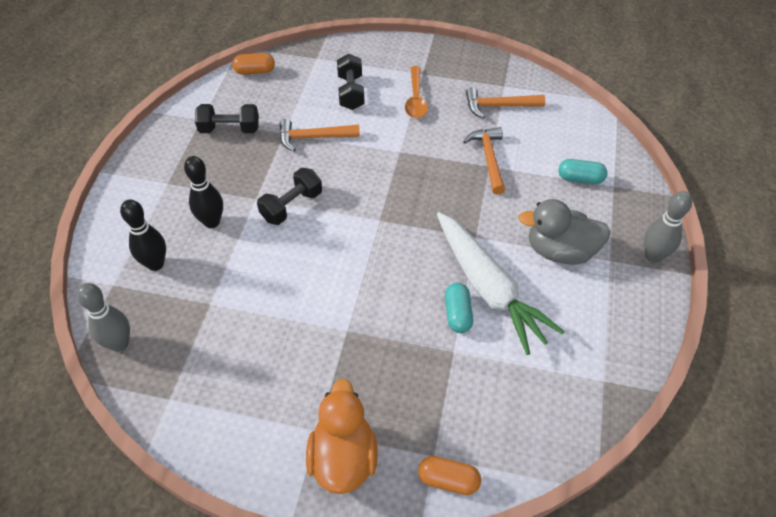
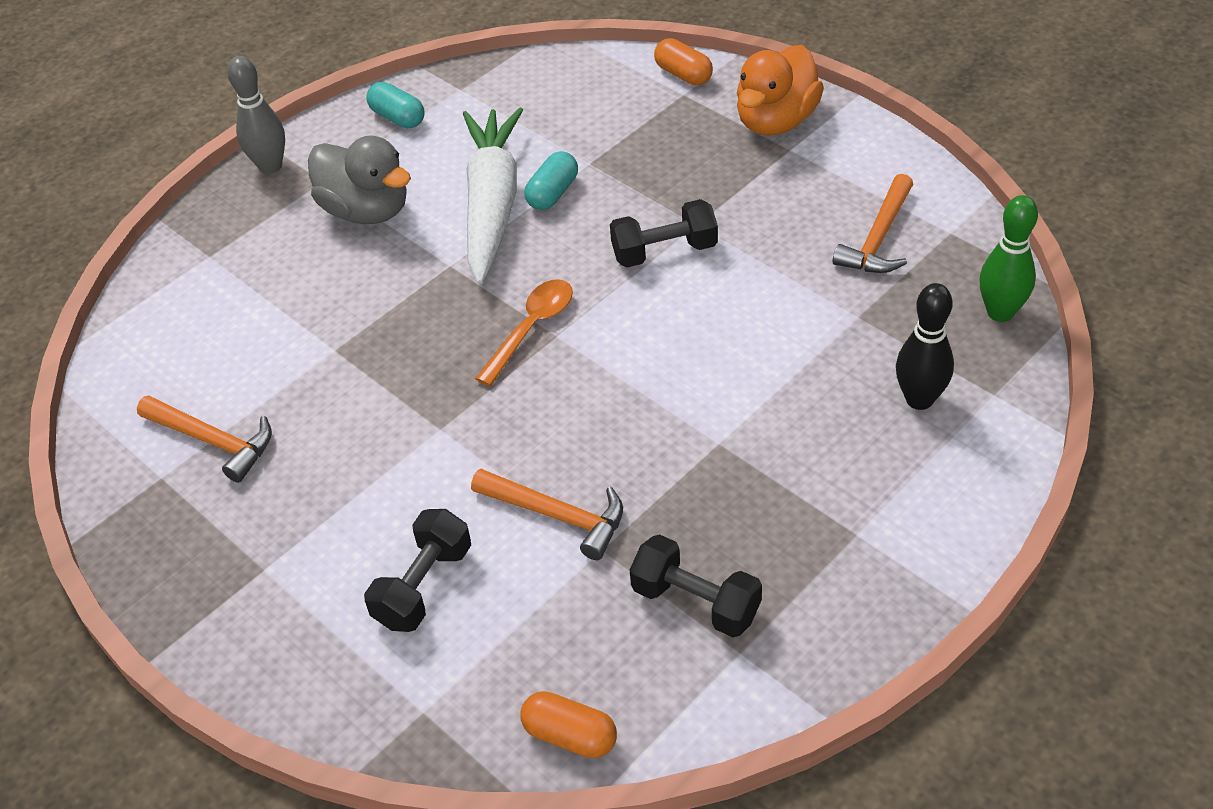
camera: 145 degrees left, 5 degrees down
(119, 343) = (1000, 312): grey bowling pin -> green bowling pin
(212, 222) = (807, 431): black bowling pin -> none
(291, 206) = (670, 407): black dumbbell -> black dumbbell (664, 251)
(415, 99) = (326, 517): orange spoon -> orange spoon (531, 329)
(488, 158) = (323, 360): orange hammer -> orange hammer (878, 238)
(580, 179) = (237, 281): turquoise capsule -> turquoise capsule (398, 117)

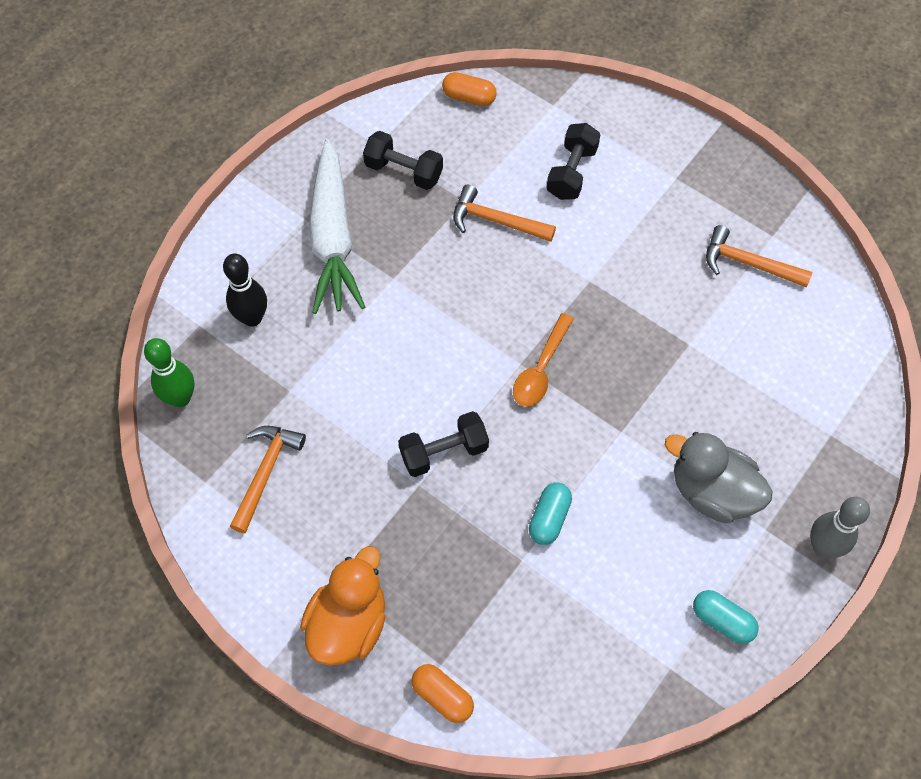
camera: 170 degrees right, 15 degrees up
(492, 204) = (601, 503): white carrot -> white carrot (333, 238)

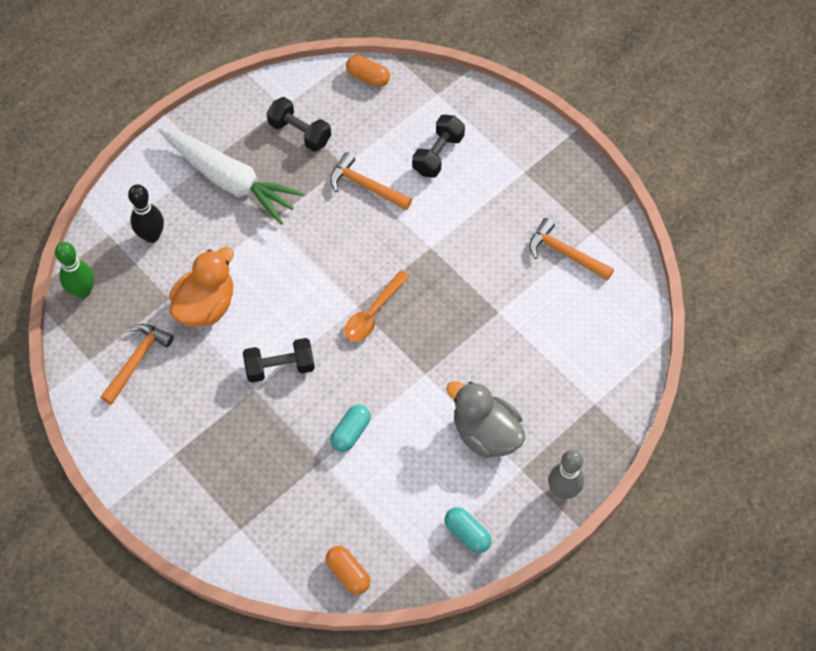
camera: 10 degrees right, 0 degrees up
(333, 238) = (230, 180): white carrot -> white carrot turned 60 degrees counterclockwise
(348, 623) = (176, 486): orange duck -> orange duck (206, 305)
(442, 696) = (236, 553): orange capsule -> orange capsule (348, 573)

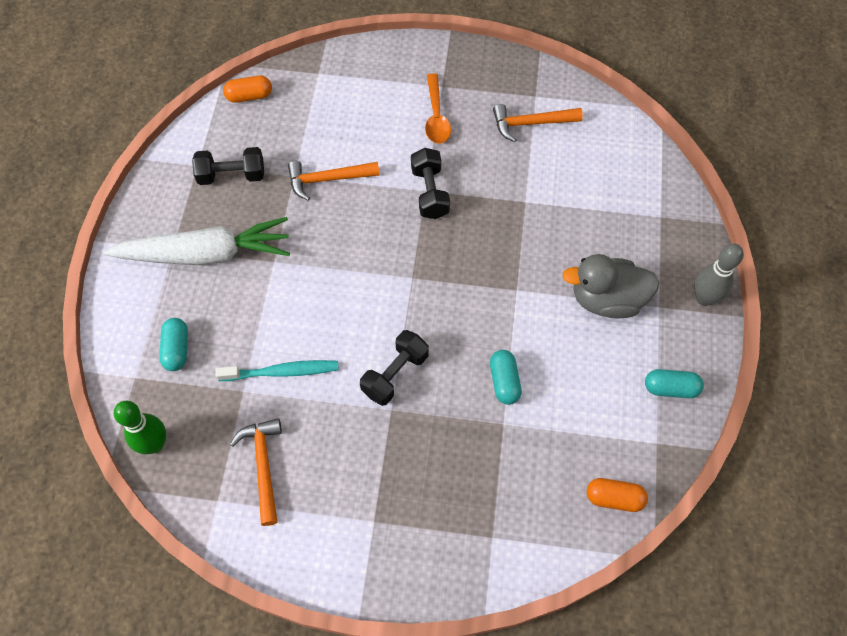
camera: 40 degrees left, 0 degrees up
(152, 236) = (177, 349): black bowling pin -> turquoise capsule
(206, 305) = (282, 372): orange duck -> turquoise toothbrush
(373, 313) = (429, 273): orange spoon -> orange spoon (436, 116)
(438, 154) = (363, 117): black dumbbell -> black dumbbell (430, 192)

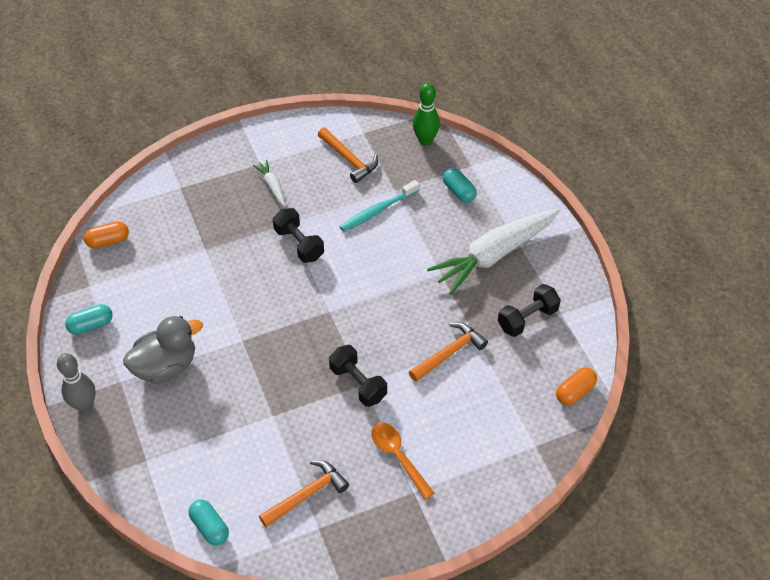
camera: 150 degrees right, 10 degrees down
(379, 475) = (272, 186): none -> white carrot
(395, 374) = (299, 244): black dumbbell -> black dumbbell turned 45 degrees counterclockwise
(504, 381) = (218, 274): turquoise capsule -> turquoise capsule (210, 527)

